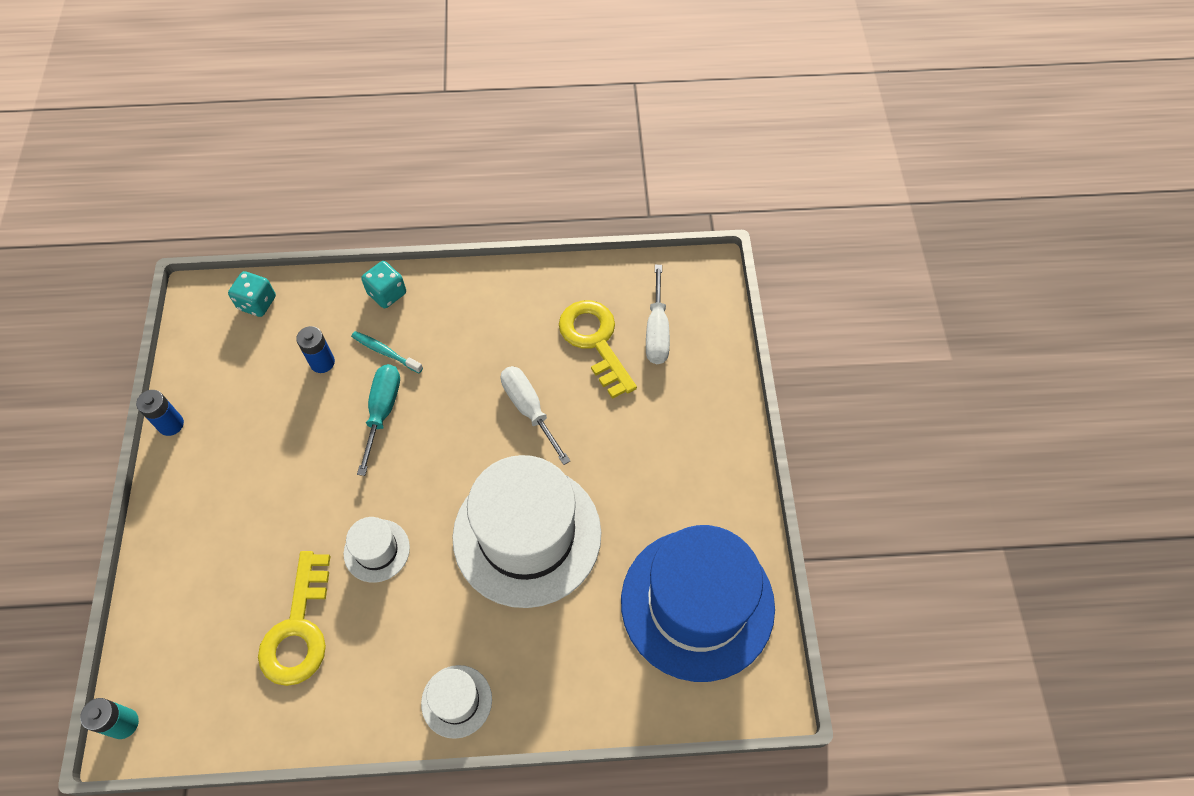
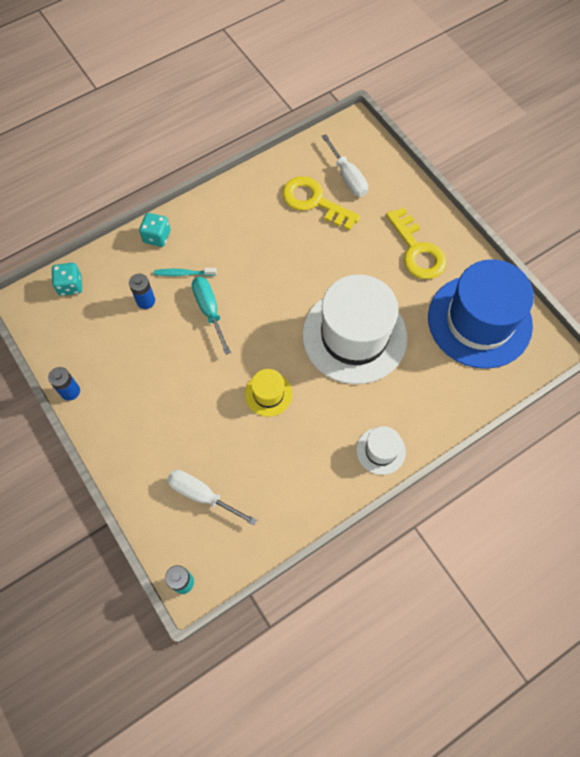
camera: 30 degrees left, 5 degrees up
(298, 629) = (253, 465): yellow key -> yellow key (417, 250)
(376, 550) = (268, 394): white hat -> yellow hat
(529, 409) = (302, 262): white screwdriver -> white screwdriver (202, 495)

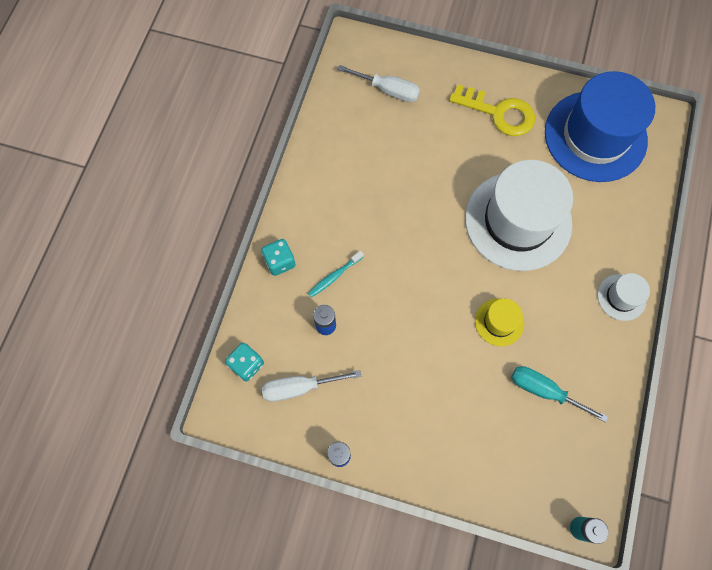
camera: 40 degrees left, 5 degrees up
(202, 495) = (528, 447): white screwdriver -> white screwdriver (300, 387)
(209, 311) = (387, 291): turquoise screwdriver -> turquoise screwdriver (544, 391)
(314, 201) = (381, 131): yellow key -> none

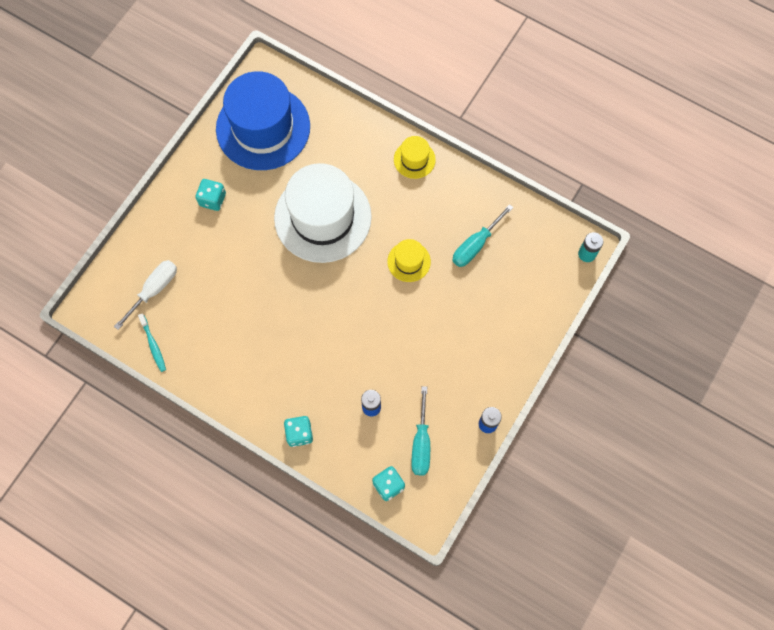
camera: 75 degrees left, 0 degrees up
(300, 387) = (421, 443): white screwdriver -> turquoise screwdriver
(334, 276) = (328, 388): turquoise toothbrush -> turquoise toothbrush (153, 345)
(498, 113) = (212, 199): yellow key -> turquoise dice
(621, 297) = (414, 159): white hat -> yellow hat

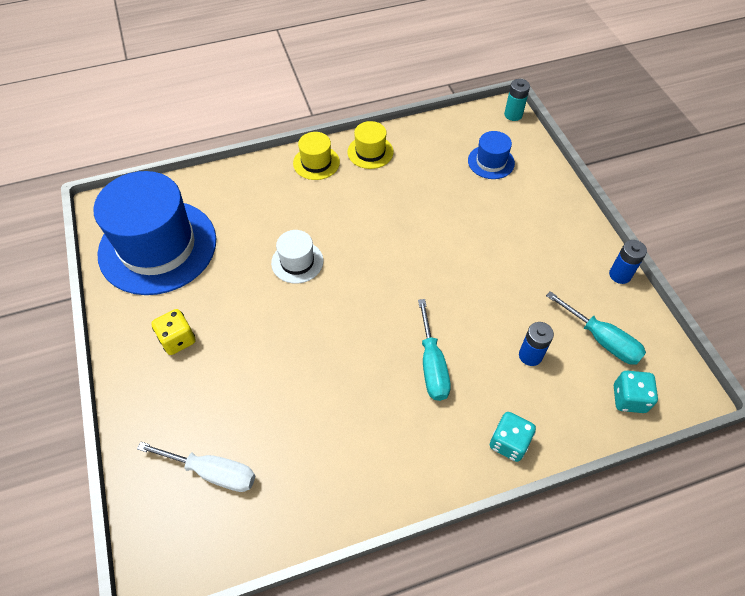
camera: 50 degrees left, 15 degrees down
(153, 345) = (275, 523): turquoise toothbrush -> none
(154, 290) = (212, 472): white screwdriver -> white screwdriver turned 120 degrees clockwise
(212, 199) = (177, 339): turquoise dice -> yellow dice
(322, 217) = (297, 262): white hat -> white hat, size x0.44
(409, 261) = (407, 228): yellow hat -> yellow hat (370, 152)
(475, 245) = (437, 174): turquoise screwdriver -> turquoise screwdriver (432, 365)
(521, 272) = (491, 162): none -> blue hat

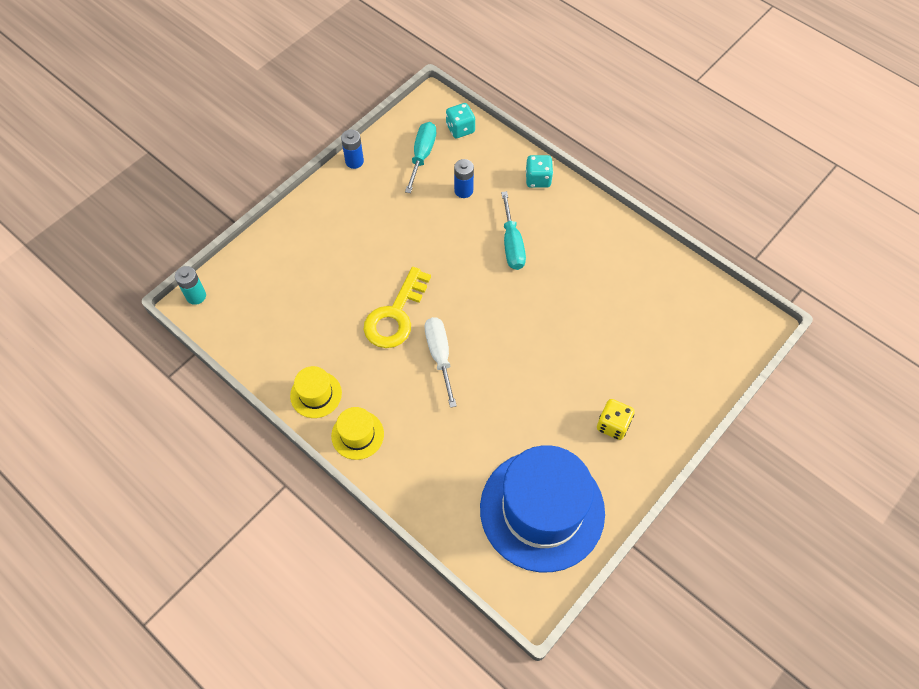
camera: 120 degrees left, 5 degrees up
(212, 472) = (684, 333): white screwdriver -> white screwdriver (440, 356)
(297, 262) = (482, 382): white hat -> none
(409, 230) = (395, 315): none -> yellow key
(432, 365) = (512, 244): turquoise screwdriver -> turquoise screwdriver turned 120 degrees clockwise
(491, 162) = (274, 289): blue hat -> none

